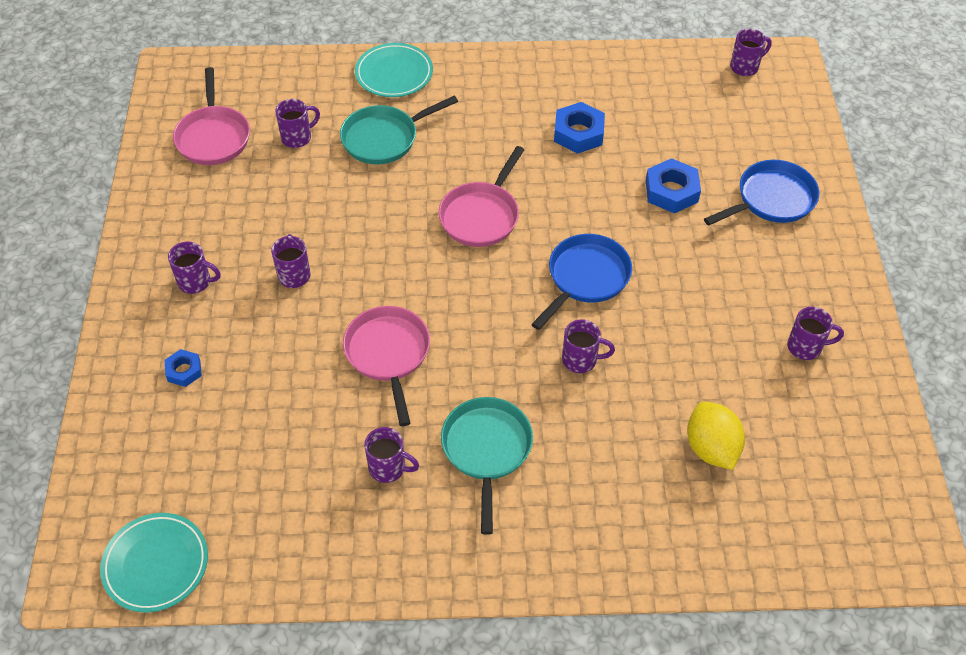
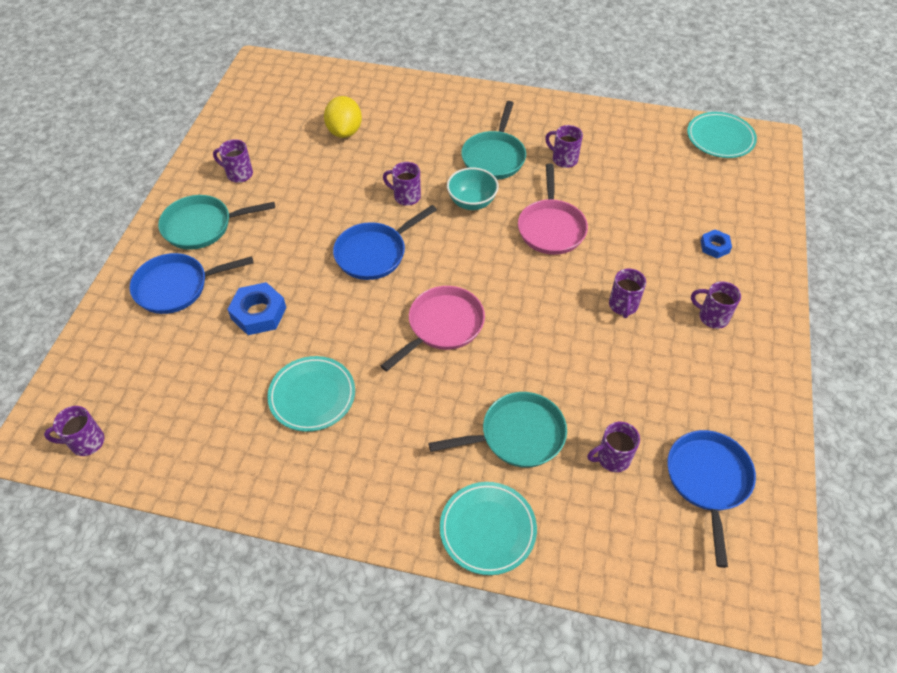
camera: 165 degrees left, 0 degrees up
(213, 136) = (708, 481): pink pan -> blue pan
(495, 370) = (472, 202): none -> turquoise bowl
(578, 133) = (312, 396): blue nut -> turquoise plate
(796, 269) = (202, 226): none -> turquoise pan

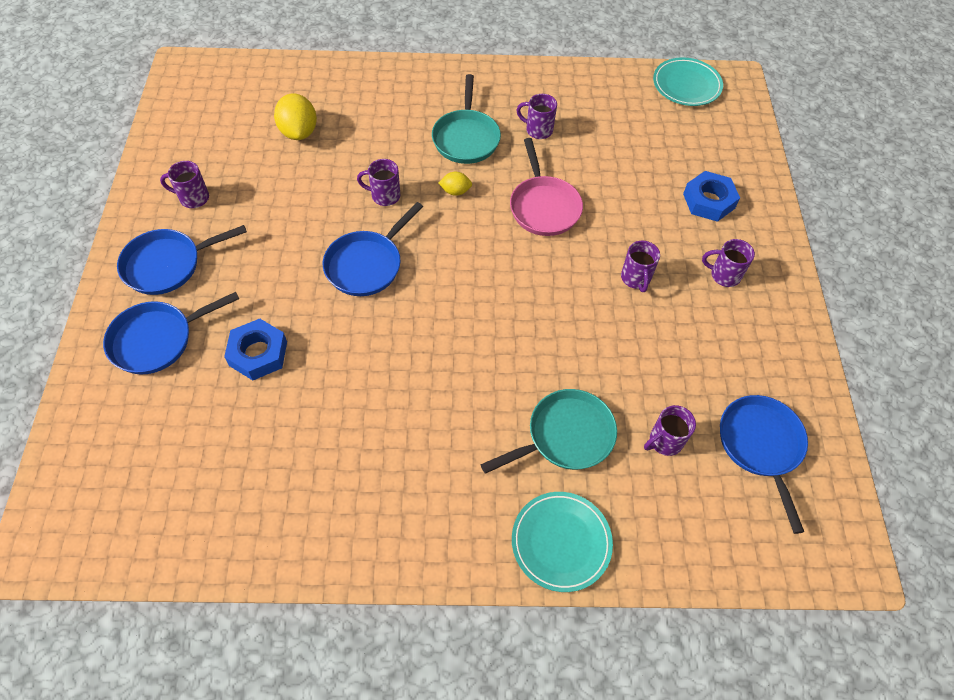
camera: 15 degrees left, 5 degrees up
(86, 442) = (101, 538): purple mug -> none
(202, 226) = (168, 264): turquoise pan -> blue pan
(312, 396) = (341, 435): turquoise plate -> none
(442, 326) = (459, 333): pink pan -> none
(472, 202) = (455, 191): turquoise bowl -> yellow lemon
(714, 246) = (708, 201): blue nut -> blue nut, size x1.69

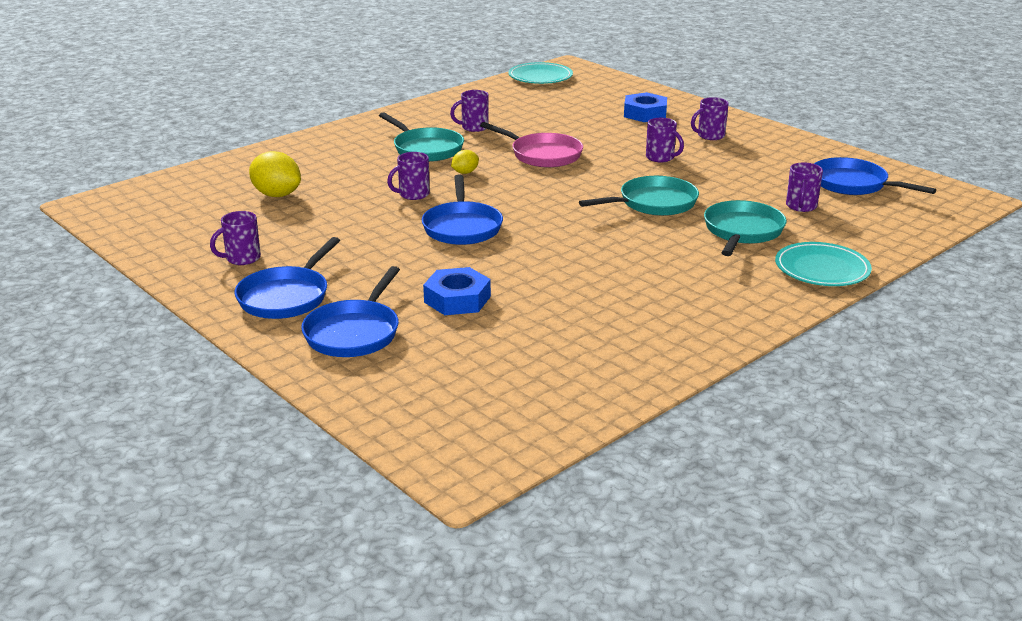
camera: 40 degrees left, 30 degrees down
(544, 340) = (653, 203): none -> turquoise pan

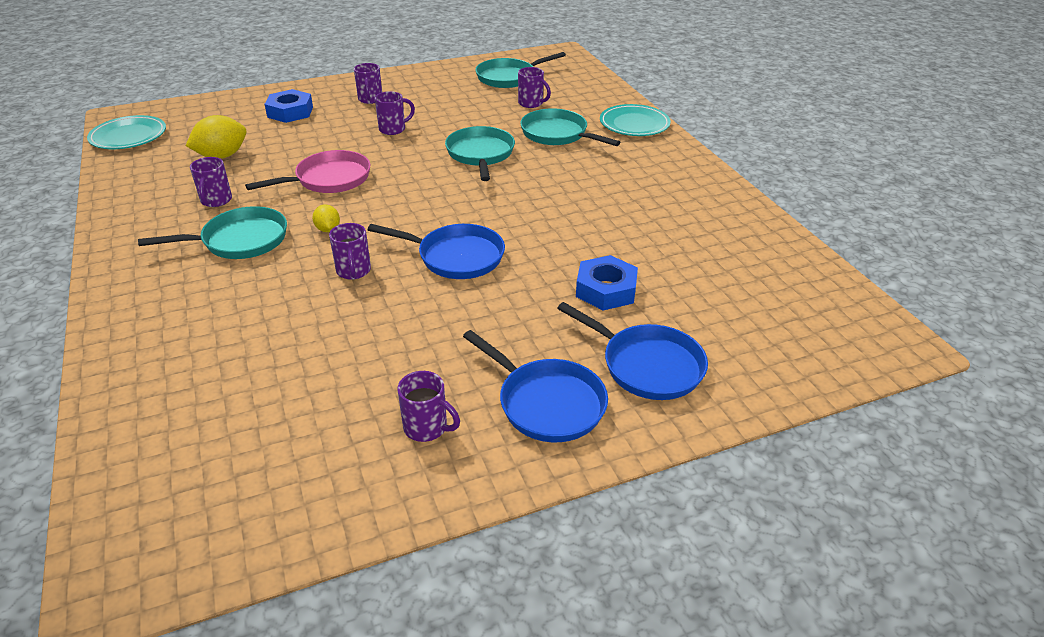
camera: 70 degrees left, 10 degrees up
(242, 259) = (427, 428): purple mug -> purple mug turned 45 degrees counterclockwise
(277, 195) = (262, 372): yellow lemon -> yellow lemon (222, 156)
(853, 184) = (509, 77): blue pan -> turquoise pan

